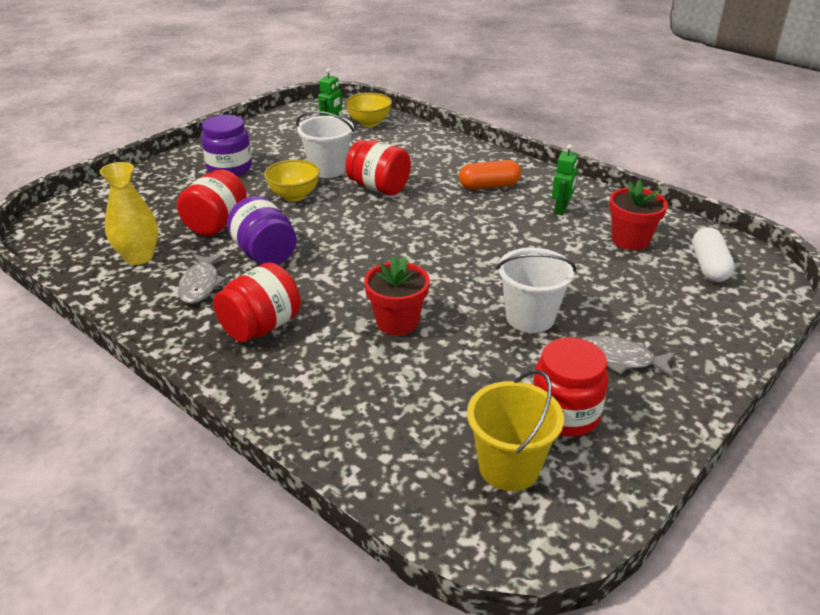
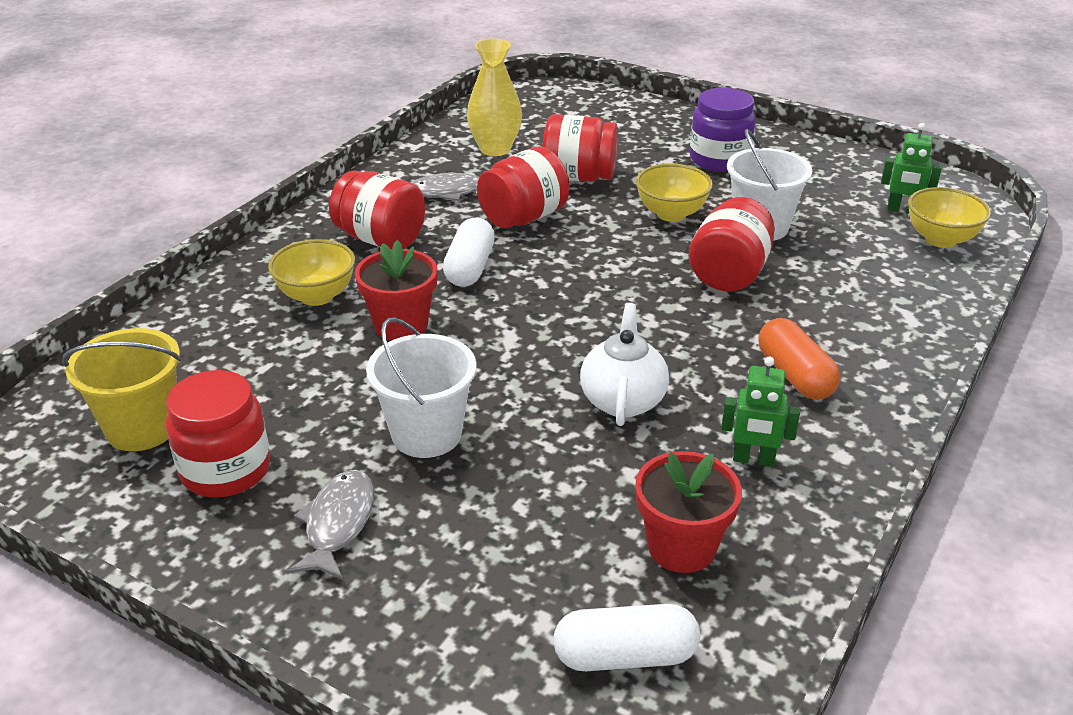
camera: 80 degrees right, 0 degrees up
(265, 254) = (524, 217): purple jar -> red jar
(327, 285) = (469, 267): none -> white capsule
(338, 365) = (316, 296): none -> yellow bowl
(503, 241) = (623, 400): none -> white teapot

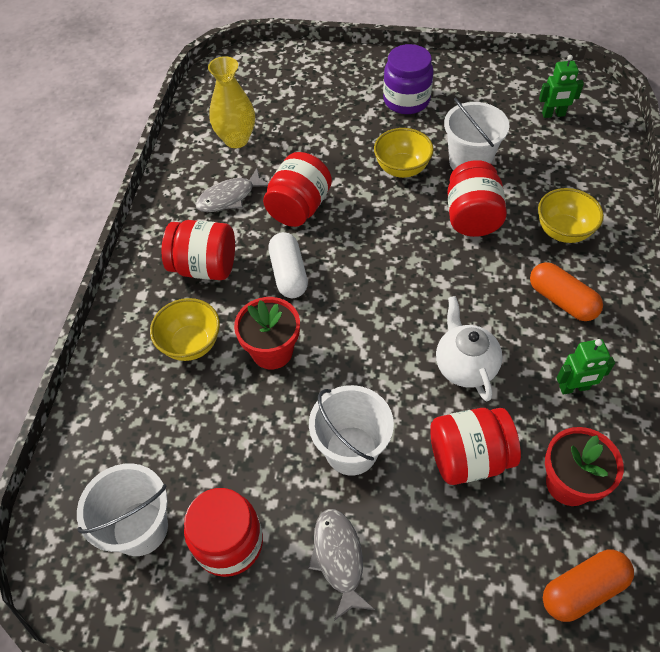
camera: 20 degrees left, 20 degrees up
(142, 428) = (140, 528): yellow bucket -> white bucket
(578, 177) = (315, 151): red jar -> red jar (469, 457)
(625, 656) = (583, 590): white capsule -> orange capsule
(940, 239) = (590, 136): yellow bowl -> yellow bowl (563, 231)

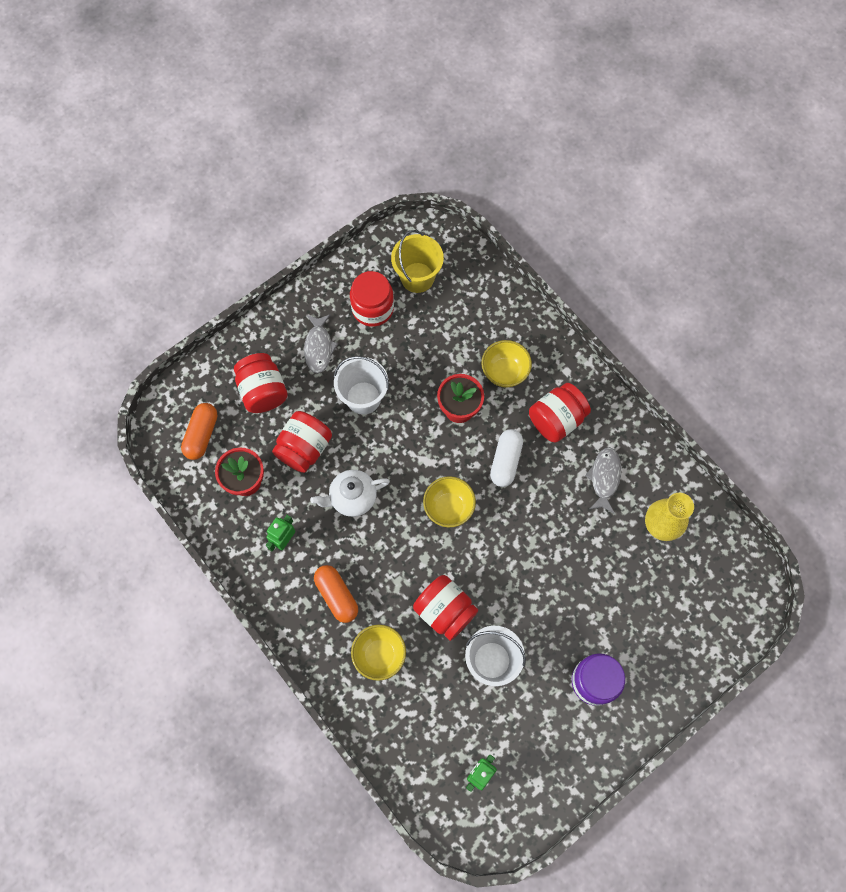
camera: 130 degrees right, 15 degrees up
(140, 528) = (417, 277): white bucket -> yellow bucket
(288, 274) = (505, 461): white capsule -> white capsule turned 75 degrees clockwise
(299, 207) = (555, 512): red jar -> red jar (263, 391)
(339, 558) = (319, 347): grey fish -> grey fish turned 60 degrees clockwise
(402, 169) = (528, 609): yellow bowl -> yellow bowl (448, 507)
(464, 366) = (352, 498): white teapot -> white teapot turned 135 degrees clockwise
(561, 300) = (337, 595): orange capsule -> orange capsule turned 60 degrees clockwise

